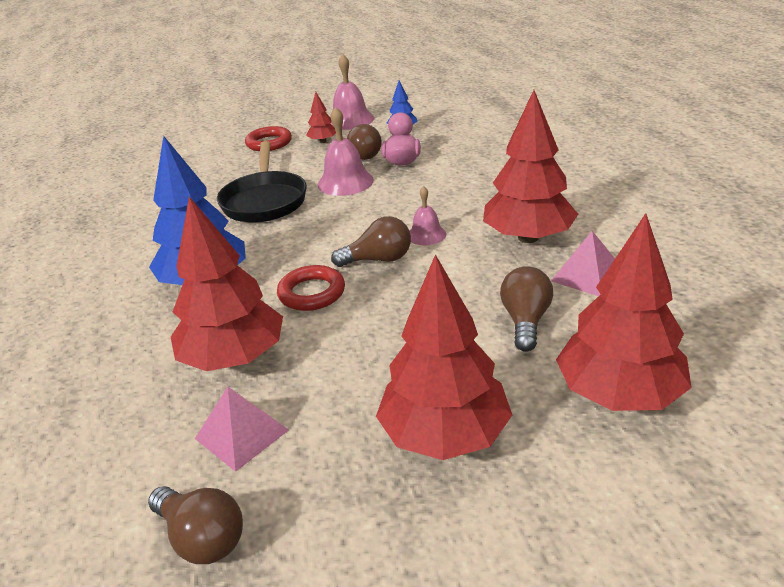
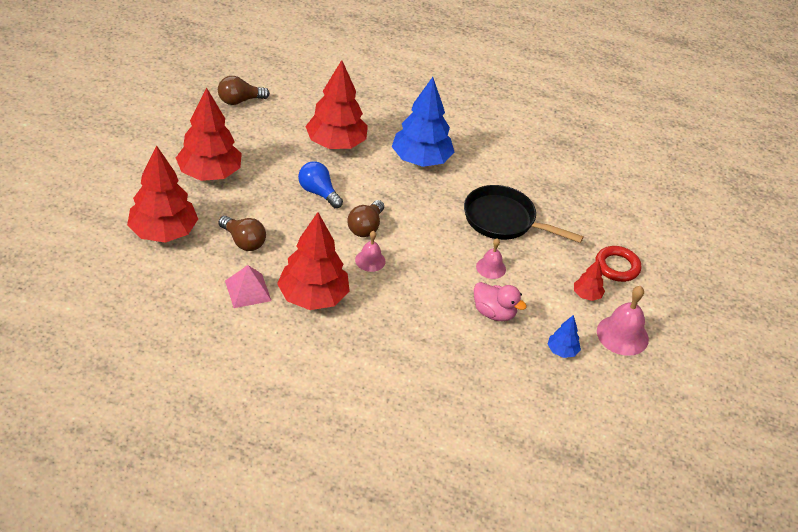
camera: 115 degrees right, 10 degrees up
(241, 434) = (281, 127): pink pyramid -> none
(312, 293) = (362, 189): red ring -> none
(345, 182) = (491, 268): pink bell -> pink bell, size x0.60
(359, 318) = (318, 192): none -> blue light bulb
(366, 154) = (531, 303): brown light bulb -> none

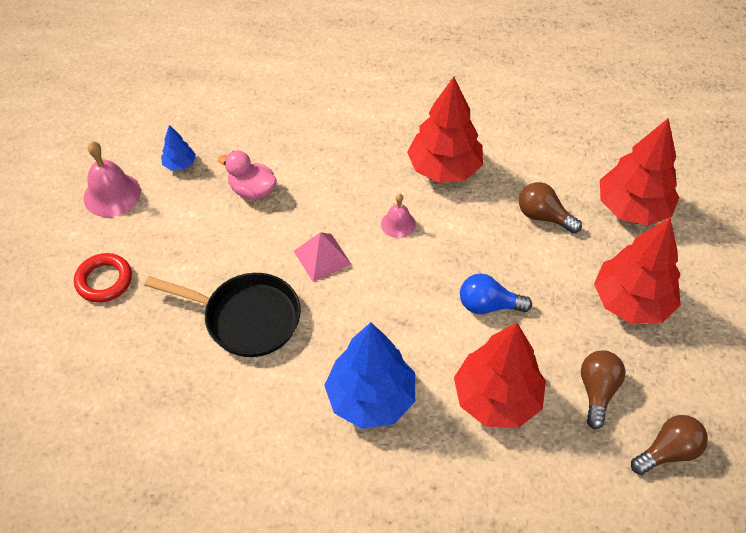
camera: 175 degrees right, 10 degrees up
(248, 290) = (511, 162): pink pyramid -> pink pyramid (322, 257)
(318, 192) = (488, 305): blue light bulb -> blue light bulb turned 150 degrees clockwise
(366, 227) = (415, 267): brown light bulb -> brown light bulb (597, 391)
(491, 268) = (259, 245): pink bell -> none
(587, 295) = (146, 234): red tree -> none

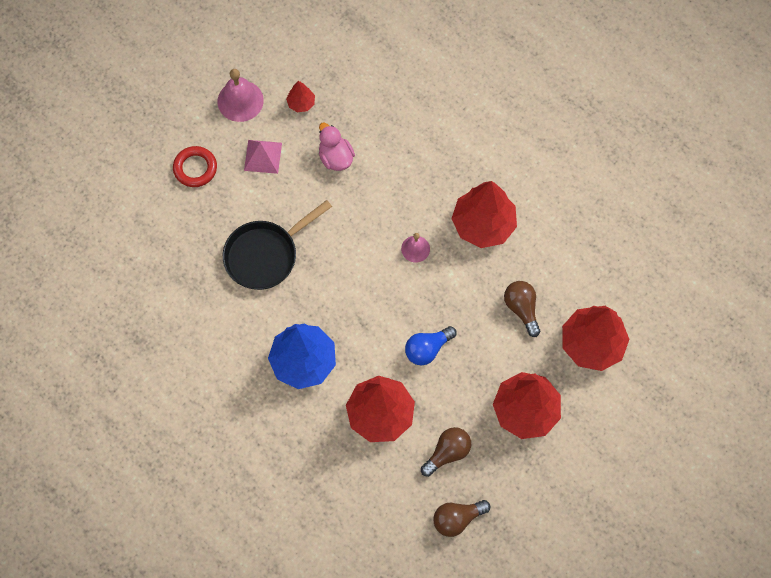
camera: 35 degrees right, 15 degrees up
(180, 164) = (301, 103): blue tree -> red tree
(246, 318) = (265, 255): black pan -> black pan turned 90 degrees clockwise
(322, 257) = (345, 241): pink pyramid -> pink pyramid (263, 156)
(488, 305) = (427, 349): blue light bulb -> blue light bulb turned 75 degrees counterclockwise
(667, 452) = (457, 519): brown light bulb -> brown light bulb turned 150 degrees clockwise

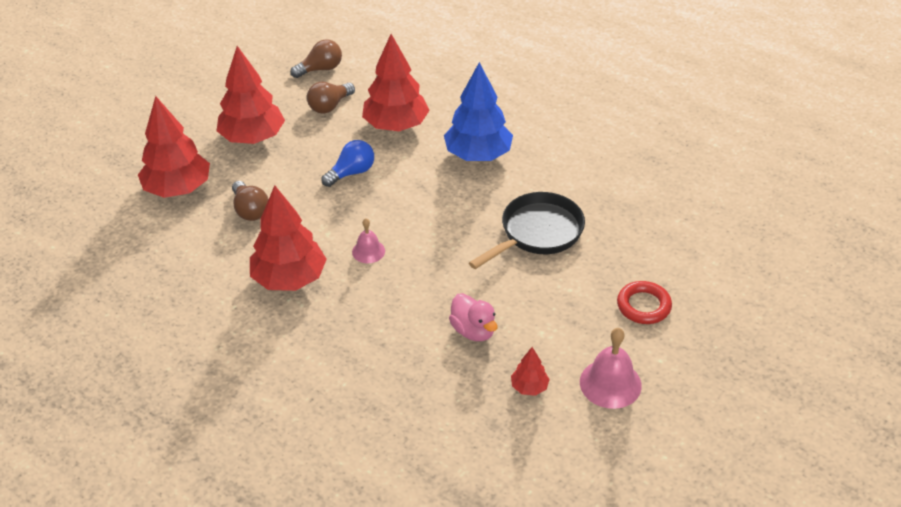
camera: 175 degrees right, 25 degrees down
(263, 156) = (564, 325): pink pyramid -> none

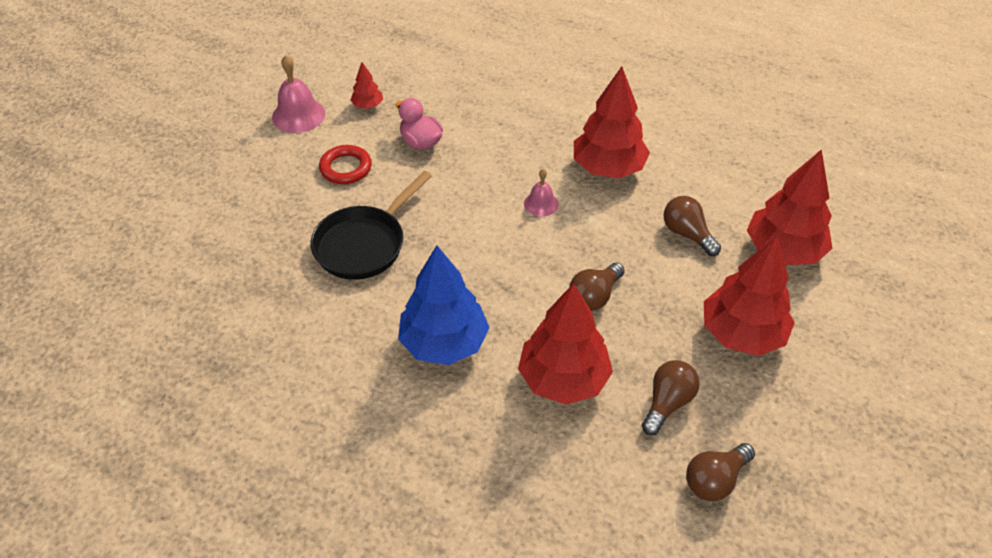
camera: 170 degrees right, 5 degrees up
(351, 173) = (594, 296): blue light bulb -> brown light bulb
(643, 306) = (259, 181): red ring -> red ring (346, 168)

